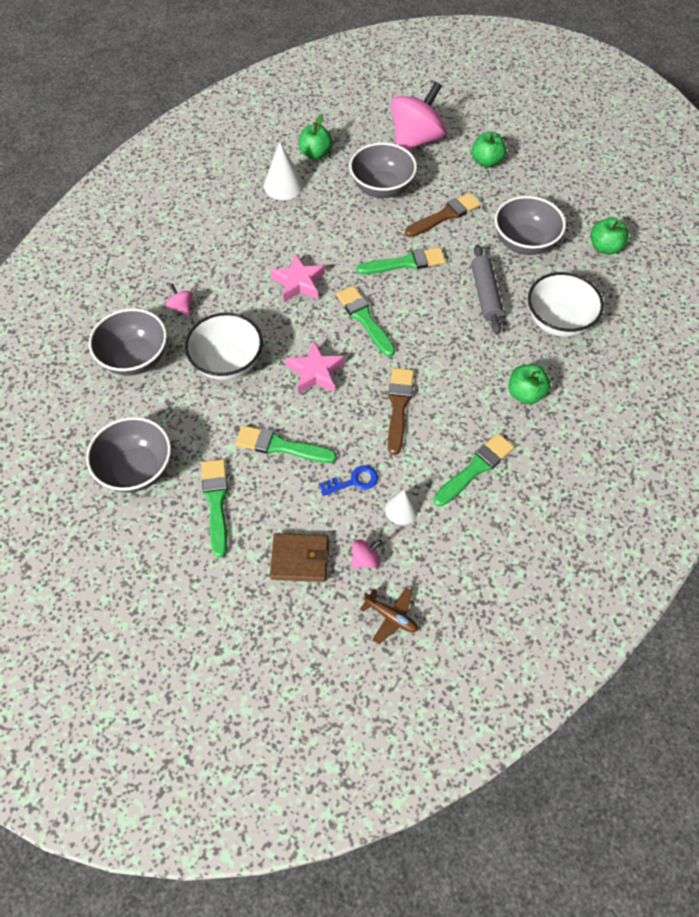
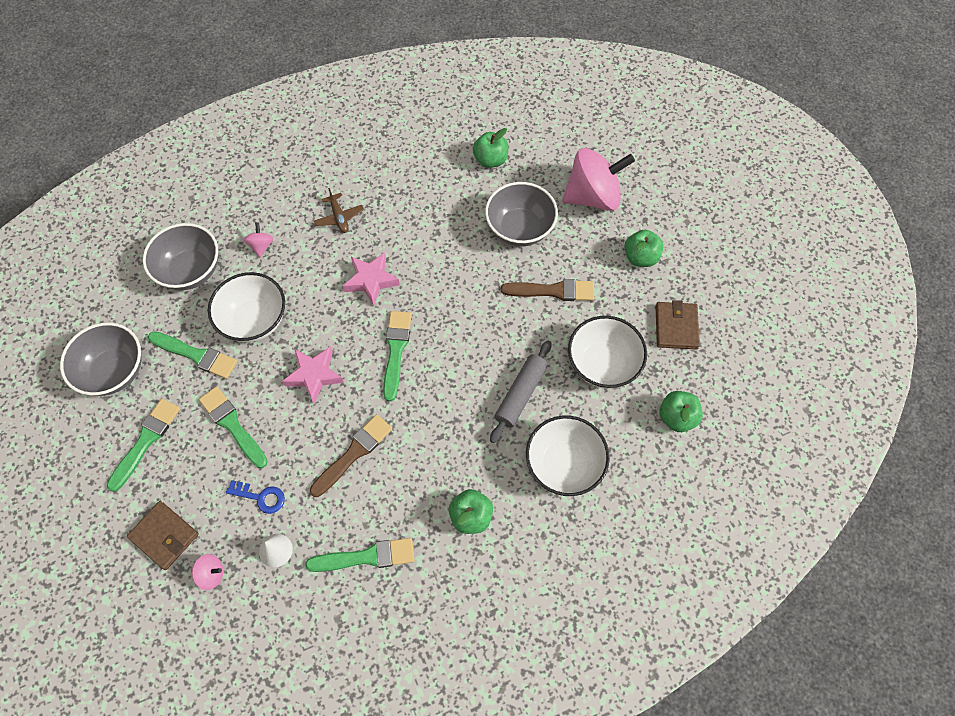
camera: 35 degrees right, 5 degrees up
(283, 185) = (437, 176): white cone -> none
(391, 617) = (188, 639): brown plane -> brown plane (339, 217)
(405, 263) = (476, 317): green brush -> green brush (196, 355)
(524, 243) = (602, 364): grey bowl -> white bowl
(551, 192) = (676, 327): none -> brown wallet

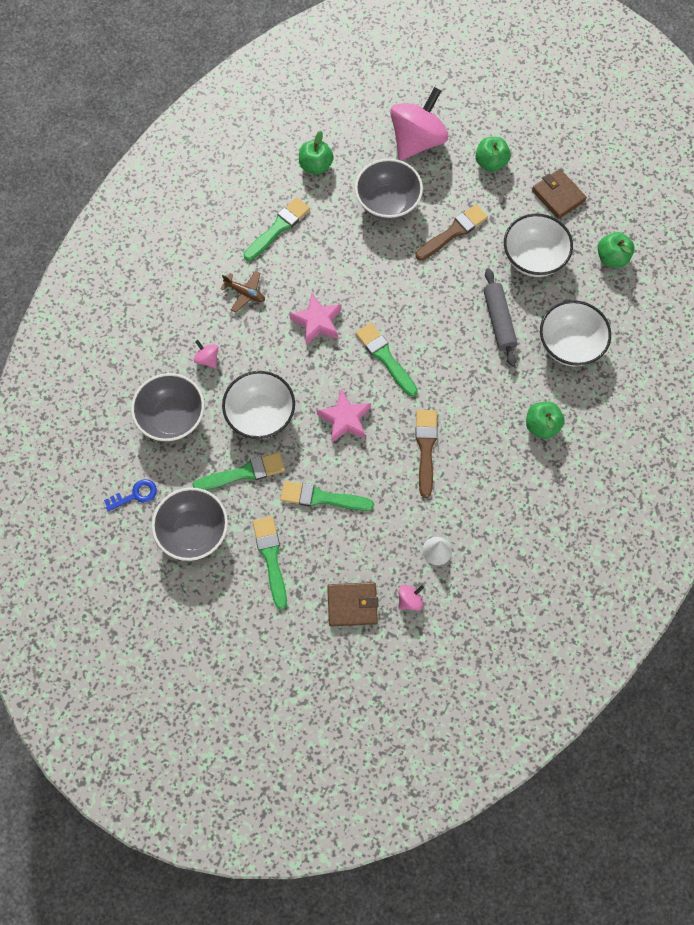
camera: 40 degrees left, 5 degrees up
(261, 497) = (392, 527): blue key -> blue key (135, 495)
(366, 556) = (500, 505): green brush -> green brush (278, 228)

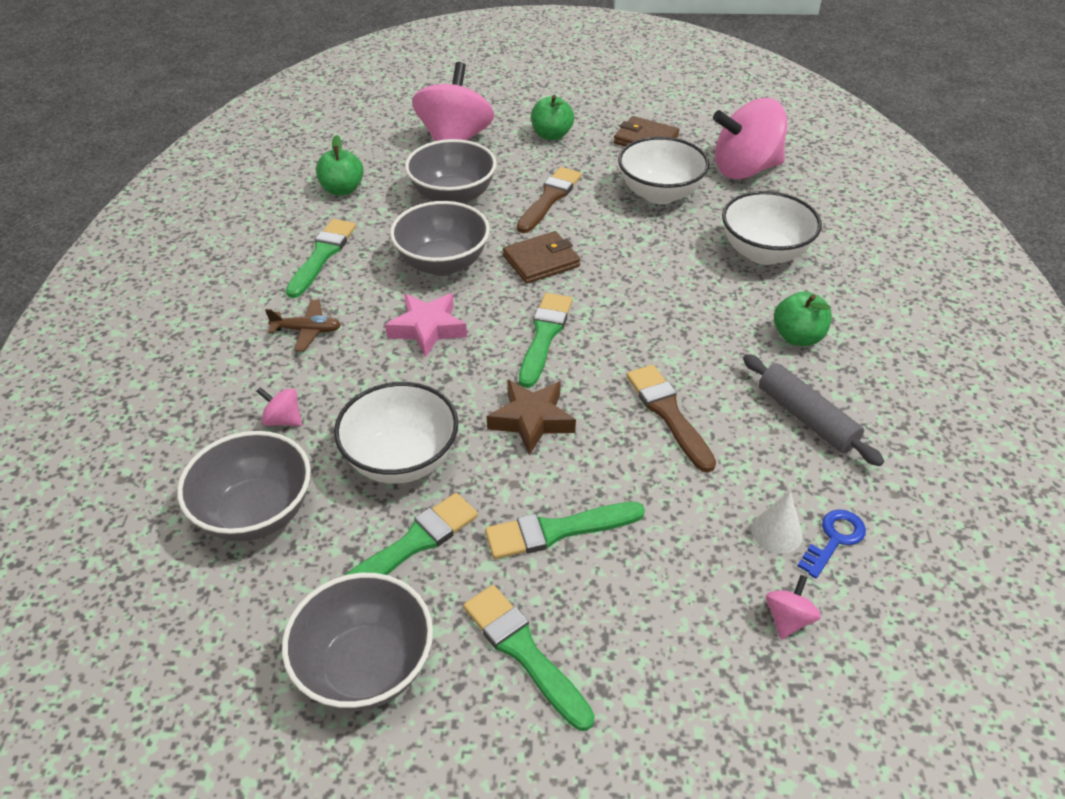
camera: 25 degrees left, 25 degrees down
(135, 495) = (231, 651): blue key -> blue key (834, 539)
(345, 419) = (532, 420): pink star -> brown star
(351, 267) = (442, 263): none -> grey bowl
(352, 605) = (703, 667): brown wallet -> brown wallet (541, 261)
(385, 357) = (544, 335): green brush -> green brush turned 75 degrees clockwise
(499, 321) = (663, 257): grey rolling pin -> grey rolling pin (806, 418)
(612, 258) = (745, 169): green apple -> pink spinning top

